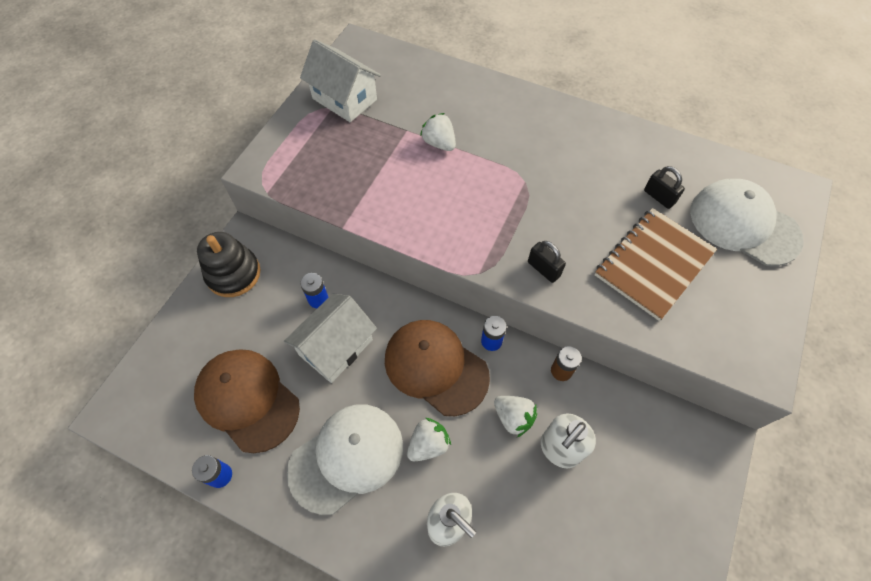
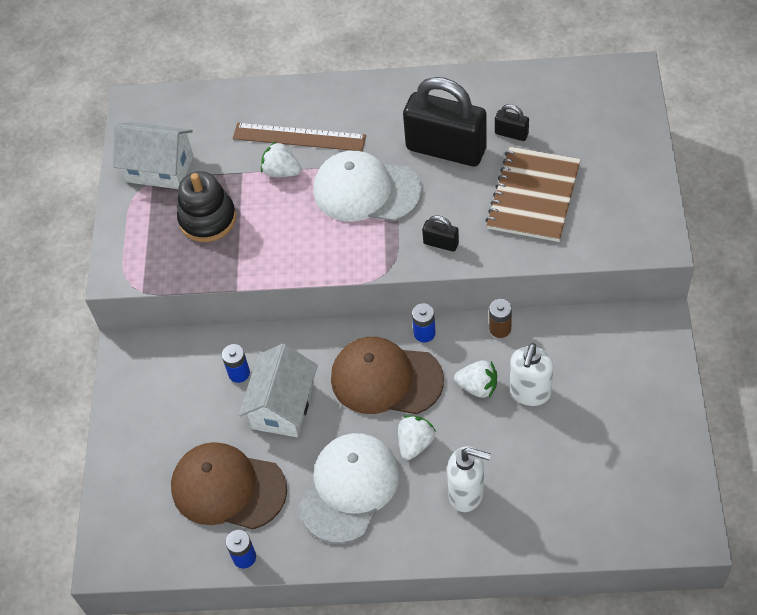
camera: 20 degrees left, 5 degrees down
(233, 274) = (138, 390): black stacking toy -> black stacking toy (207, 219)
(470, 121) = (299, 137): none -> brown ruler
(591, 185) = (446, 149): none -> black padlock
(743, 224) = (595, 126): white cap -> white cap (366, 190)

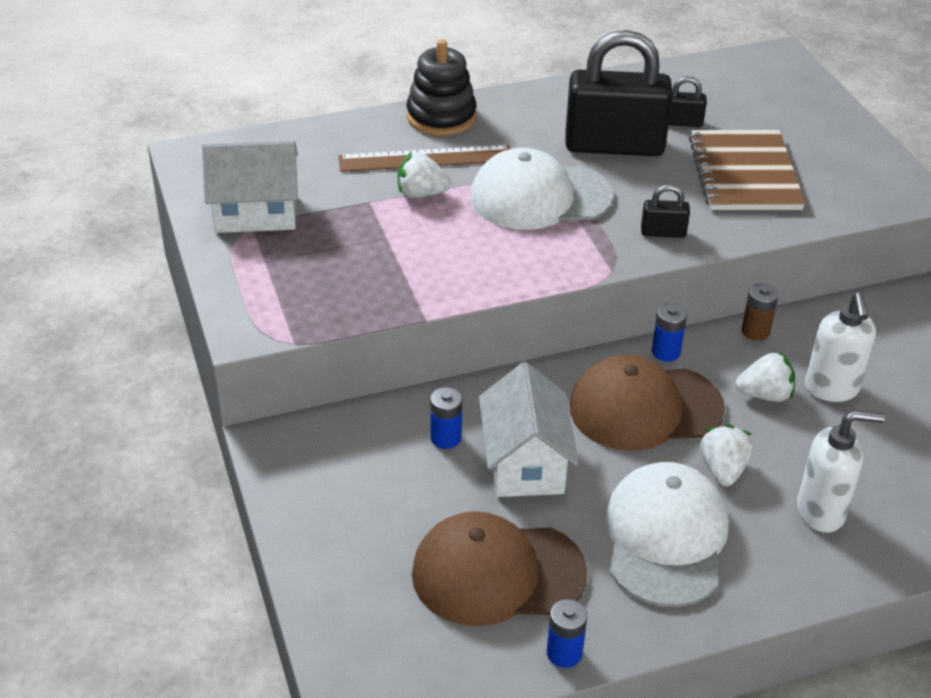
camera: 25 degrees left, 15 degrees down
(207, 219) = (348, 254): black stacking toy -> black stacking toy (441, 117)

